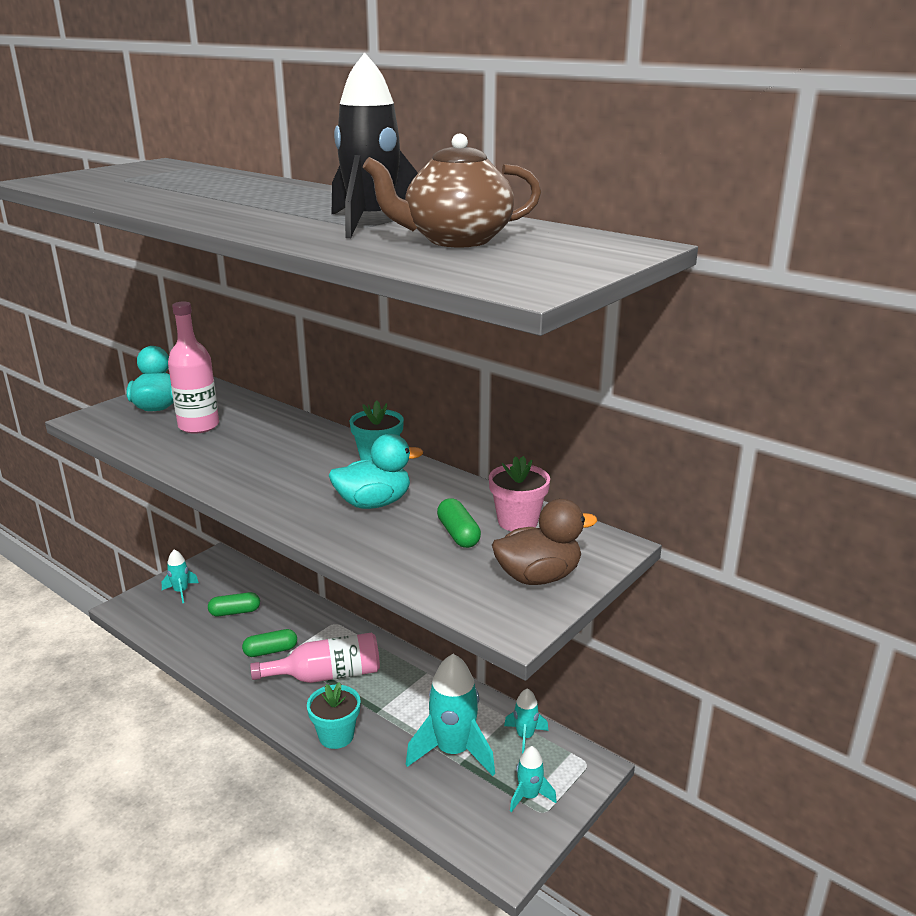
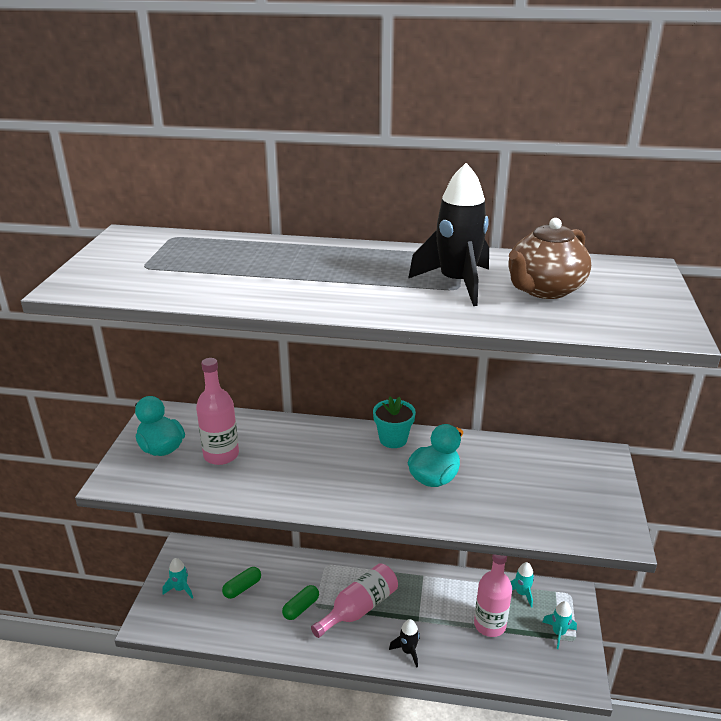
camera: 30 degrees left, 5 degrees up
(336, 736) = (408, 651): turquoise flower pot -> black rocket
(453, 751) = (490, 625): turquoise rocket -> pink bottle
(458, 534) = (514, 482): green capsule -> none
(517, 521) = (536, 458): pink flower pot -> none
(538, 577) = (594, 496): brown duck -> none

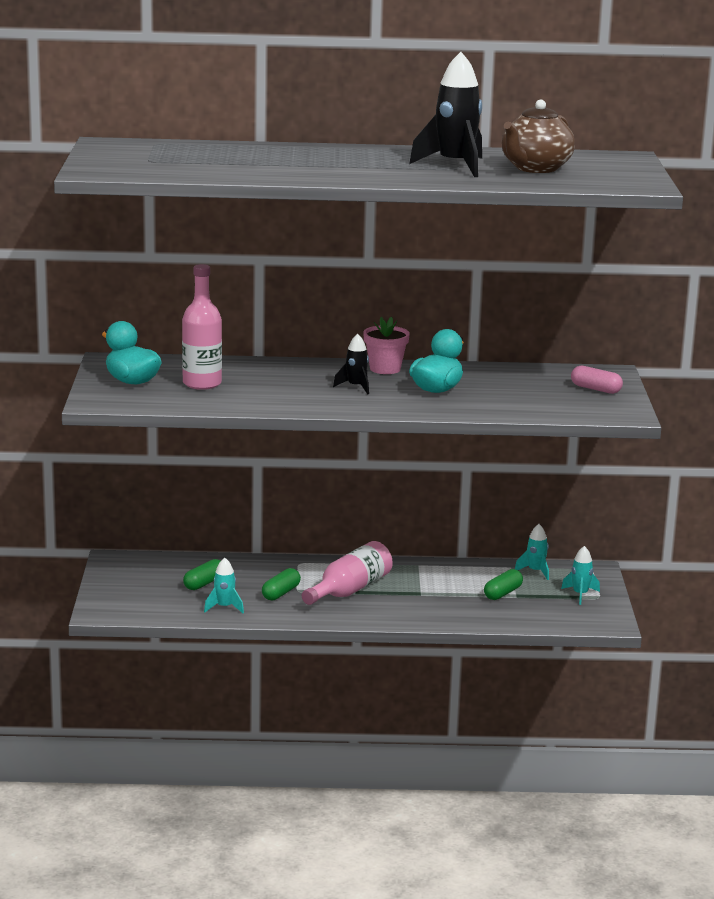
camera: 10 degrees left, 10 degrees down
(181, 589) = (129, 588): turquoise rocket -> turquoise rocket (224, 607)
(393, 439) = (385, 369): turquoise flower pot -> pink flower pot
(408, 651) = (414, 614): black rocket -> black rocket (356, 387)
(490, 625) = (502, 593): pink bottle -> green capsule
(589, 486) = (595, 389): none -> pink capsule

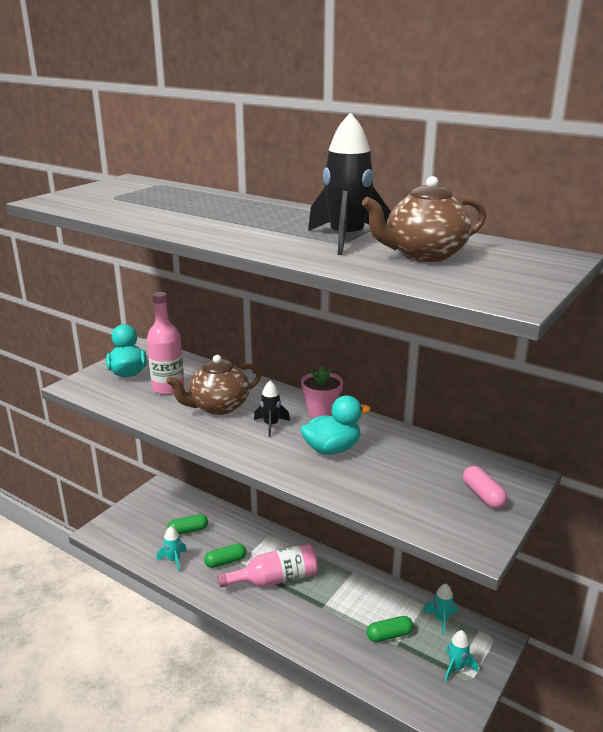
camera: 35 degrees right, 5 degrees up
(280, 385) = (218, 406): none -> brown teapot

